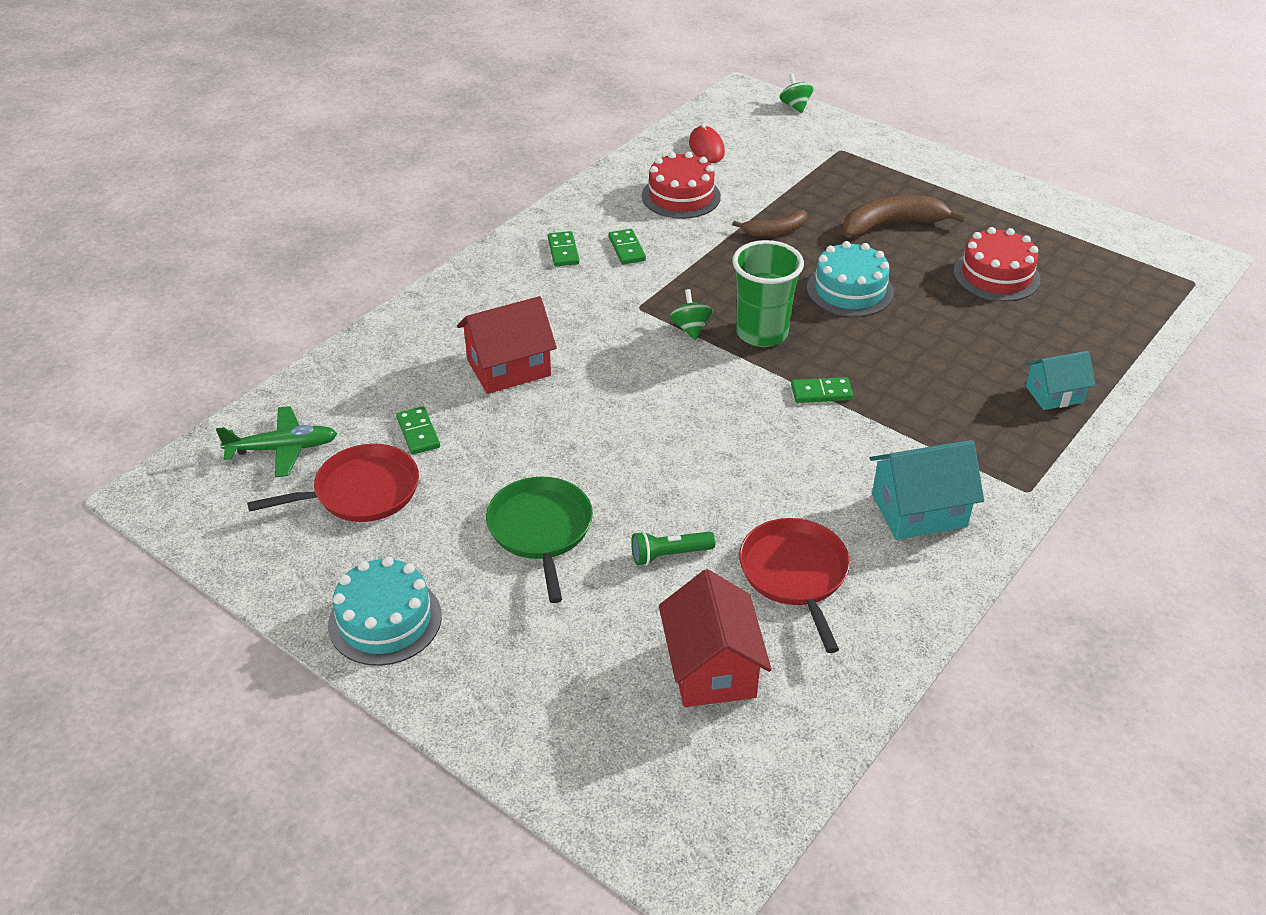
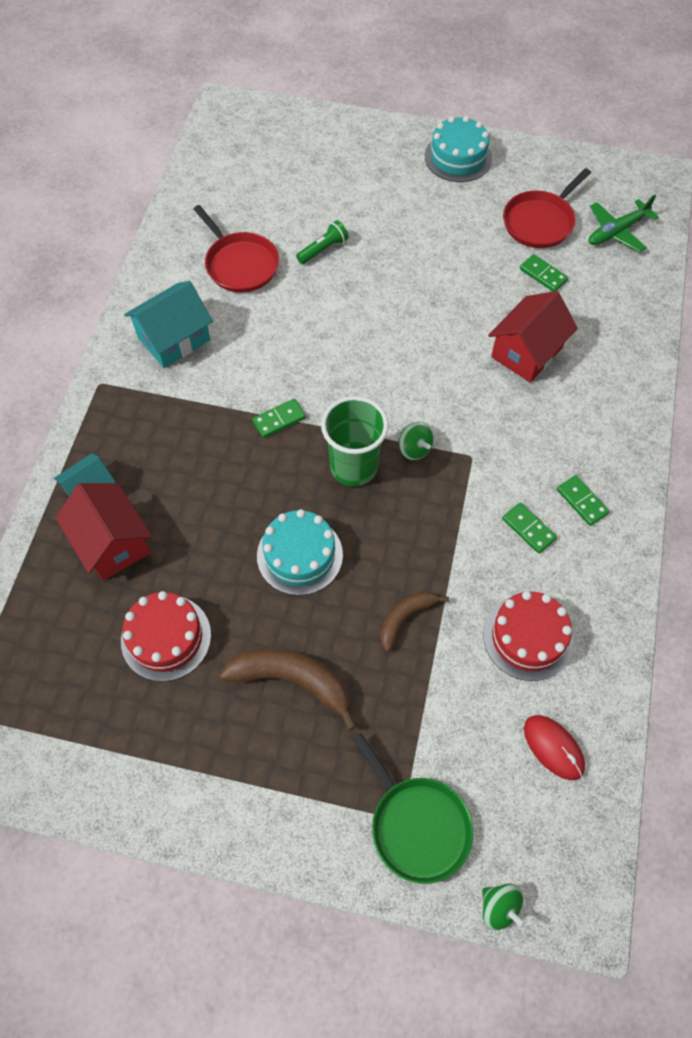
camera: 155 degrees right, 20 degrees up
(541, 530) = (411, 237): green pan -> green pan (417, 825)
(711, 668) = (264, 194): red house -> red house (112, 543)
(892, 225) = (292, 680): brown banana -> brown banana turned 120 degrees counterclockwise

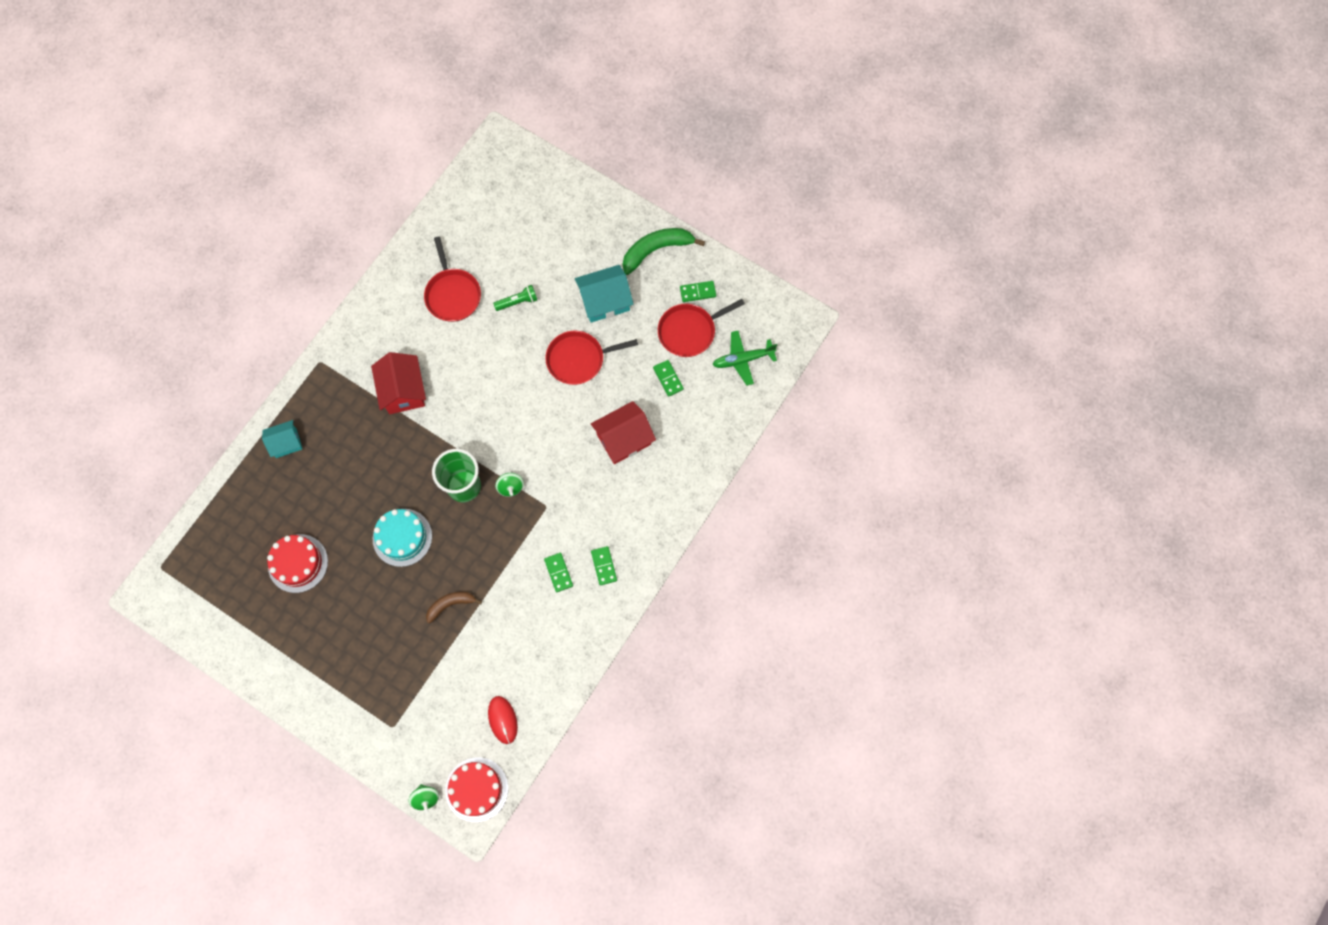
camera: 20 degrees right, 10 degrees up
(112, 543) = (287, 486): red house -> red house (403, 391)
(174, 339) = (382, 342): turquoise house -> turquoise house (605, 301)
(279, 419) = (429, 432): green domino -> green domino (697, 292)
(292, 680) = (363, 619): brown banana -> none
(417, 825) = (400, 734): green pan -> none
(427, 286) = (579, 359): none -> red pan
(458, 157) = (656, 250): turquoise cake -> green banana
(528, 637) = (521, 645): red cake -> red cake (476, 789)

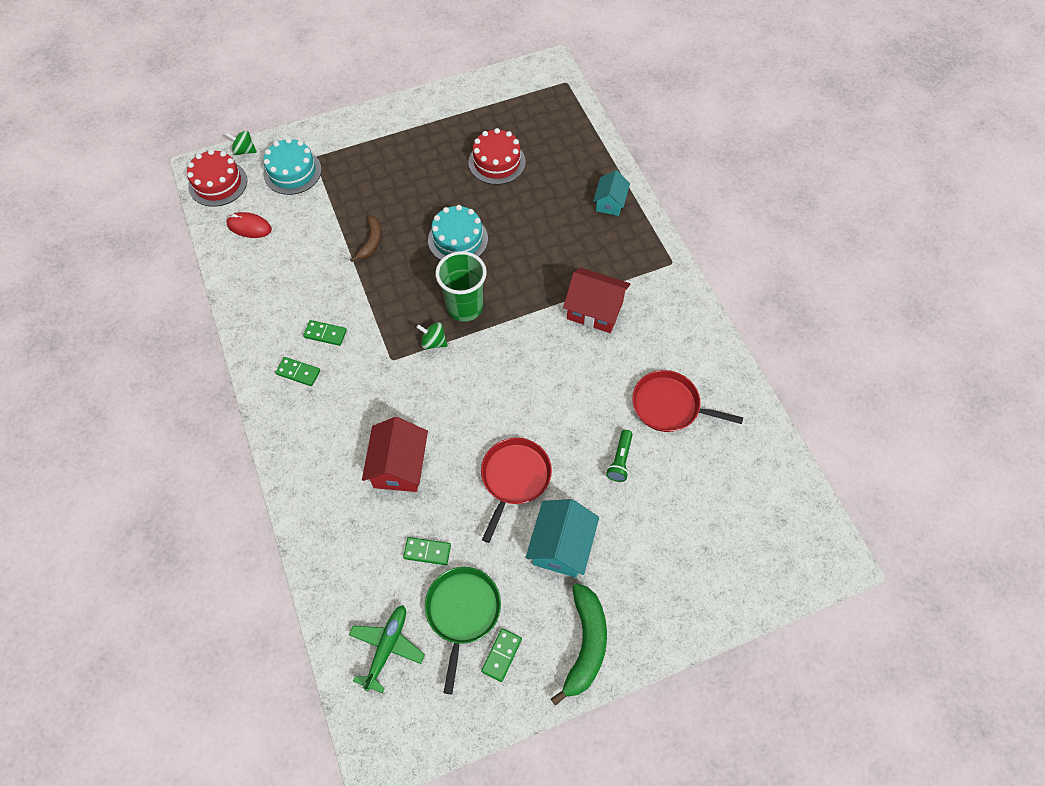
camera: 125 degrees right, 10 degrees down
(421, 733) = (292, 172): none -> turquoise cake
(689, 331) = (462, 612): red pan -> green pan

